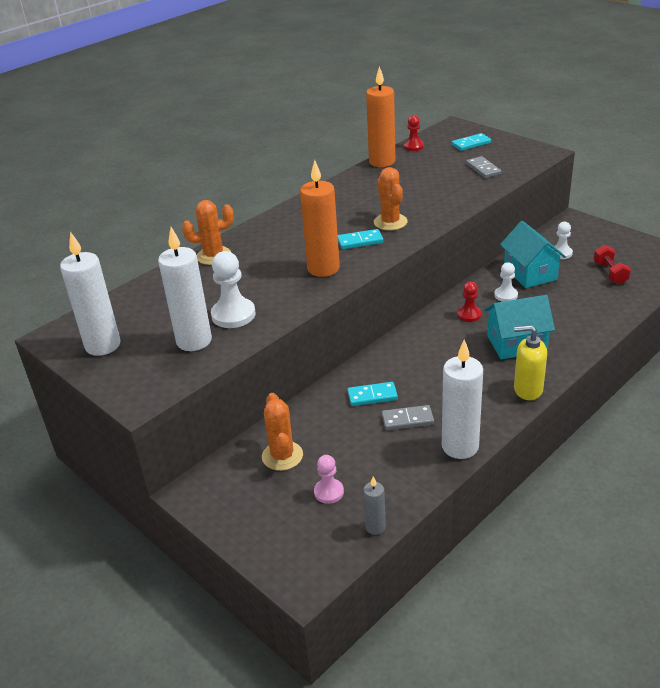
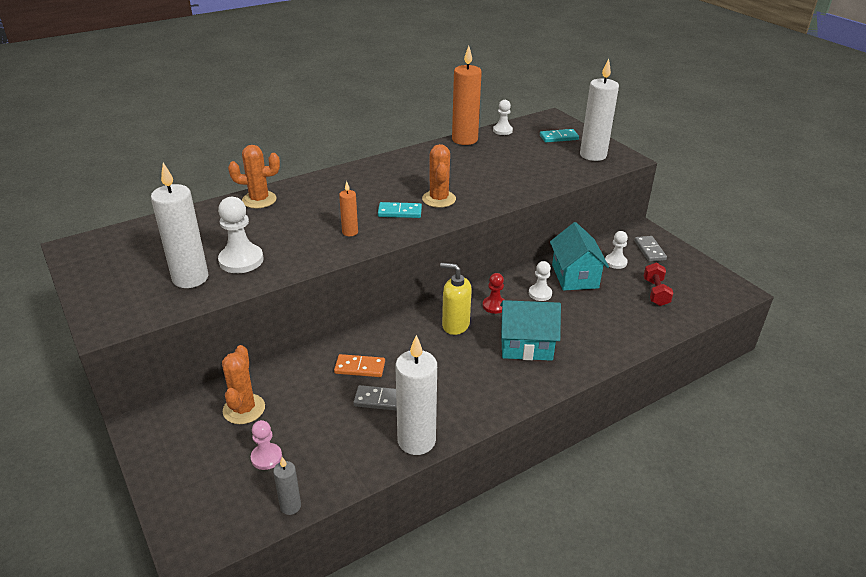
camera: 10 degrees right, 0 degrees up
(103, 345) = (109, 265): white candle -> white candle (593, 155)
(323, 269) = (350, 232): orange candle -> orange candle, size x0.50
(372, 396) = (360, 368): turquoise domino -> orange domino
(413, 146) = (502, 130): red pawn -> white pawn
(483, 169) = (557, 164): grey domino -> grey domino (649, 250)
(527, 390) = (513, 396): yellow soap dispenser -> yellow soap dispenser (455, 325)

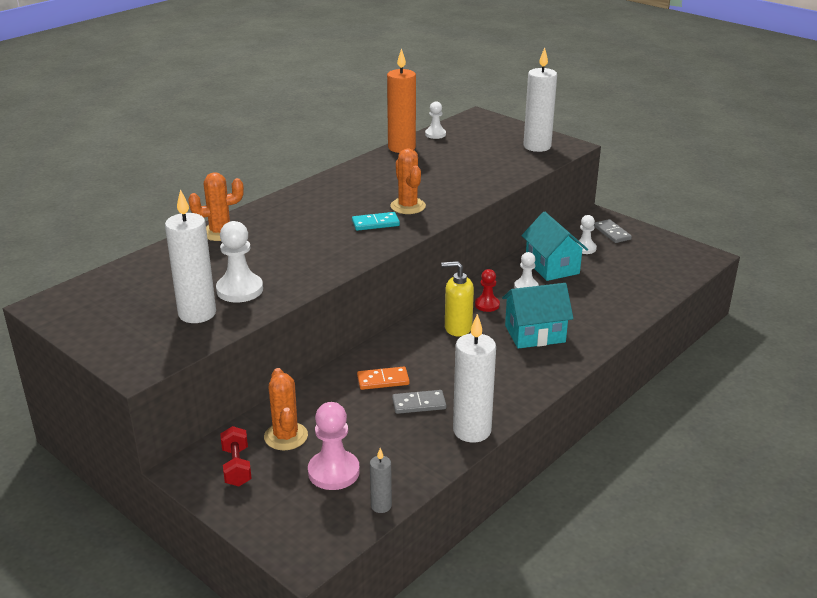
camera: 15 degrees left, 5 degrees down
(266, 457) = (333, 472): pink pawn -> pink pawn, size x1.65
(350, 232) = (336, 248): orange candle -> none
(559, 137) = (495, 134): turquoise domino -> none
(655, 292) = (633, 269): red dumbbell -> red dumbbell (237, 467)

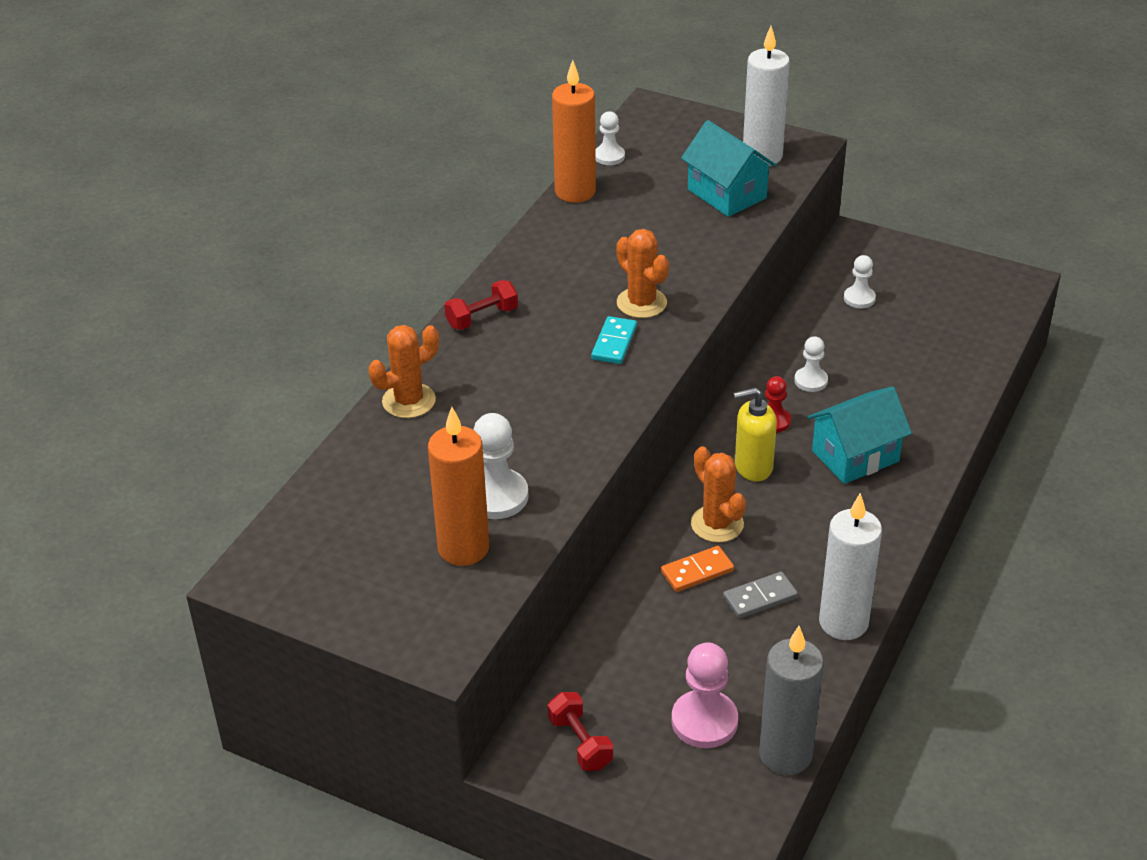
camera: 15 degrees left, 10 degrees up
(197, 314) = (463, 548): white candle -> orange candle
(286, 436) = (617, 684): orange cactus -> orange cactus (717, 524)
(298, 199) = (482, 318): none -> red dumbbell
(375, 223) = (614, 343): turquoise domino -> turquoise domino turned 45 degrees counterclockwise
(381, 506) = (785, 755): grey candle -> grey candle, size x2.01
(552, 267) = (830, 339): turquoise house -> turquoise house (727, 194)
(612, 233) = (884, 264): grey domino -> none

